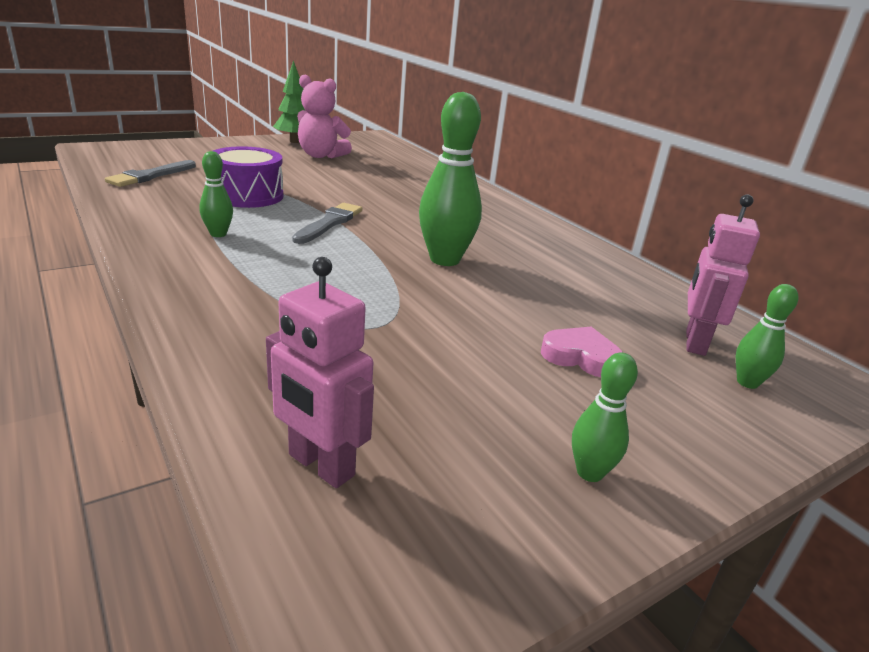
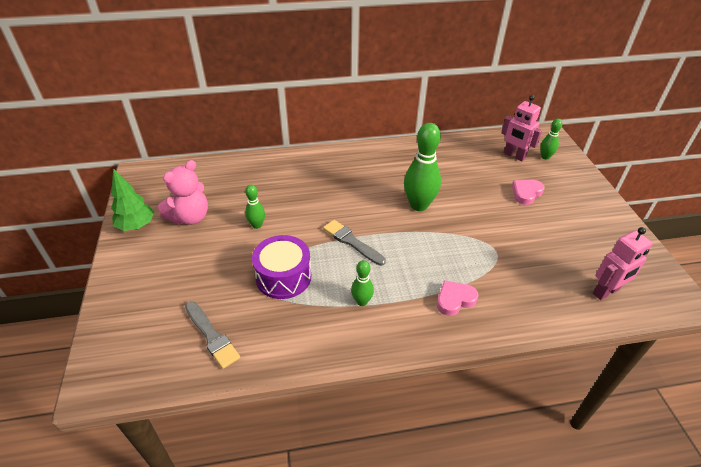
camera: 65 degrees left, 15 degrees up
(239, 293) = (454, 300): none -> pink heart
(589, 472) = (603, 221): green bowling pin -> green bowling pin (257, 225)

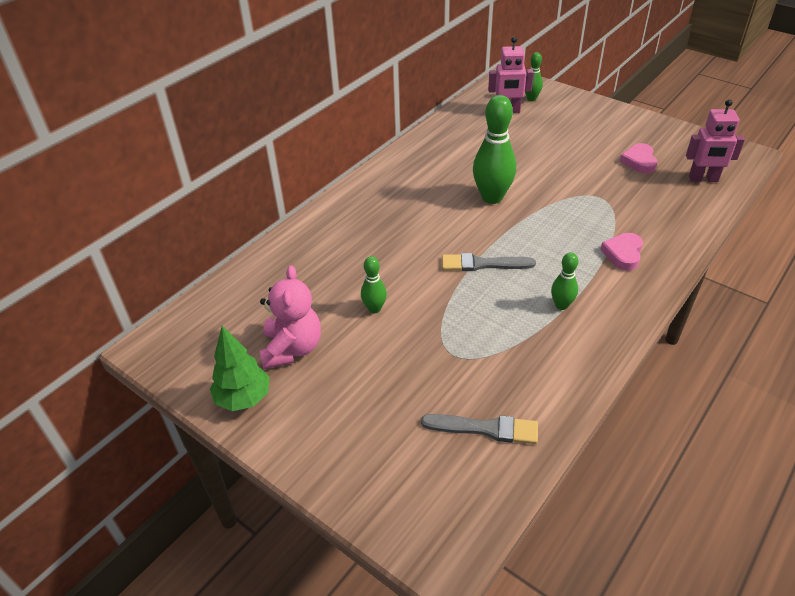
camera: 40 degrees left, 0 degrees up
(283, 277) = (470, 334): purple drum -> none
(526, 193) = (558, 137): pink heart -> pink heart (639, 161)
(606, 292) = (703, 179): pink robot -> pink robot turned 75 degrees clockwise

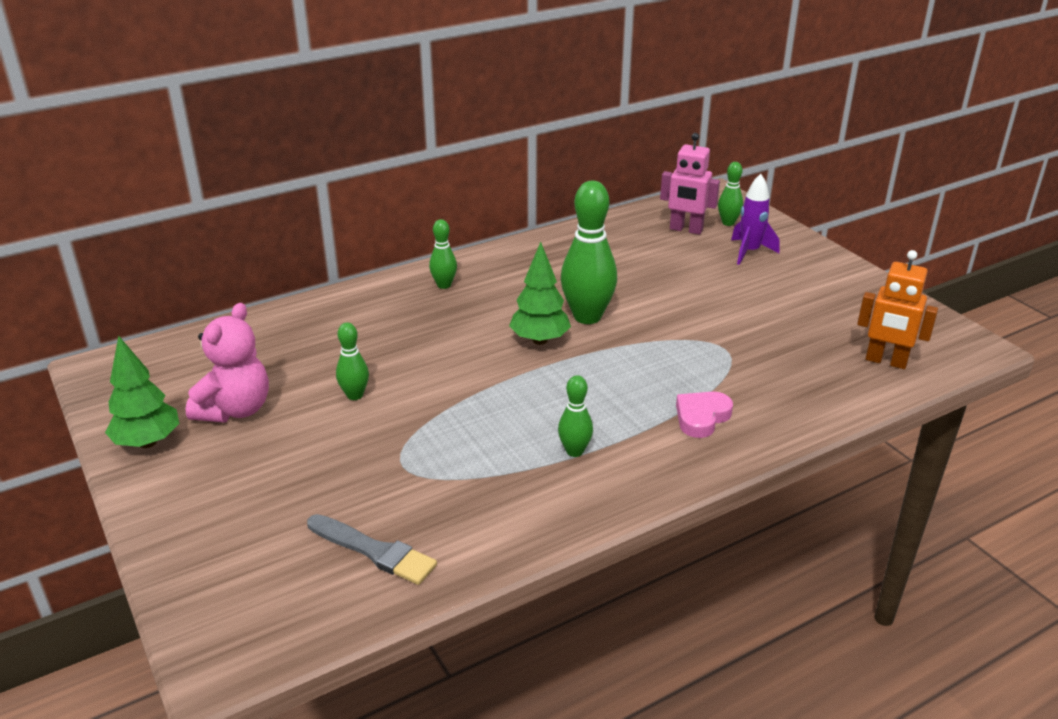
camera: 20 degrees right, 10 degrees down
(371, 199) = (444, 285): none -> green bowling pin
(473, 225) = (539, 340): none -> green tree
(483, 264) = (516, 383): grey brush -> none
(562, 118) = (749, 252): none -> purple rocket
(639, 161) = (813, 321): pink heart -> none
(703, 179) = (886, 361): pink robot -> orange robot

